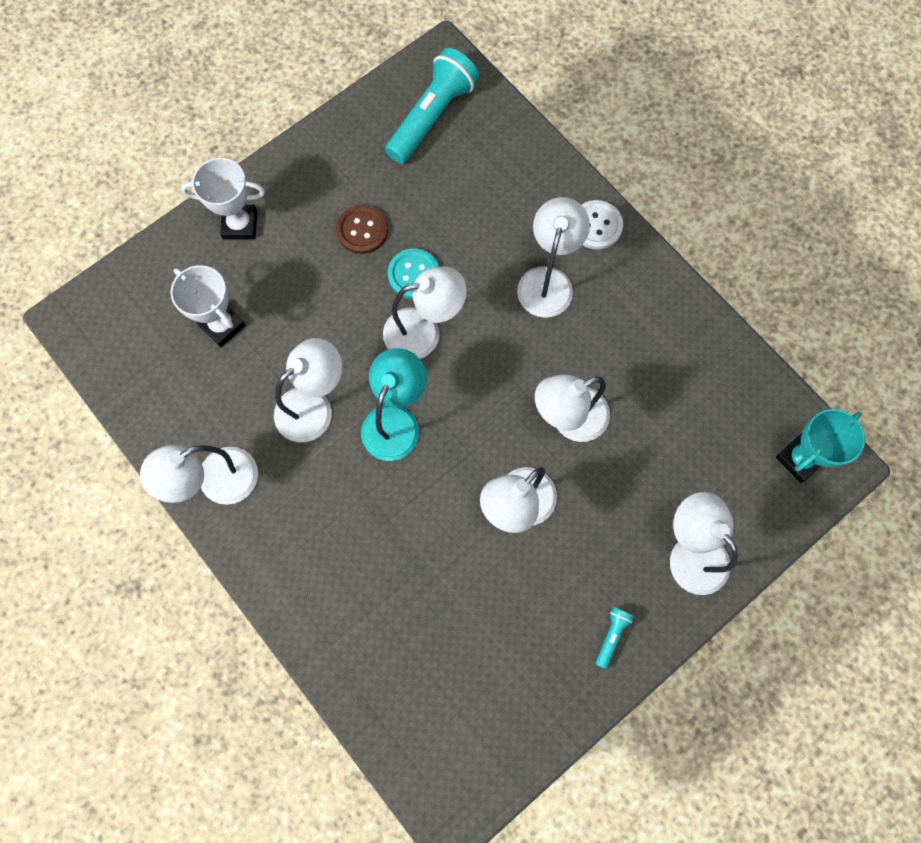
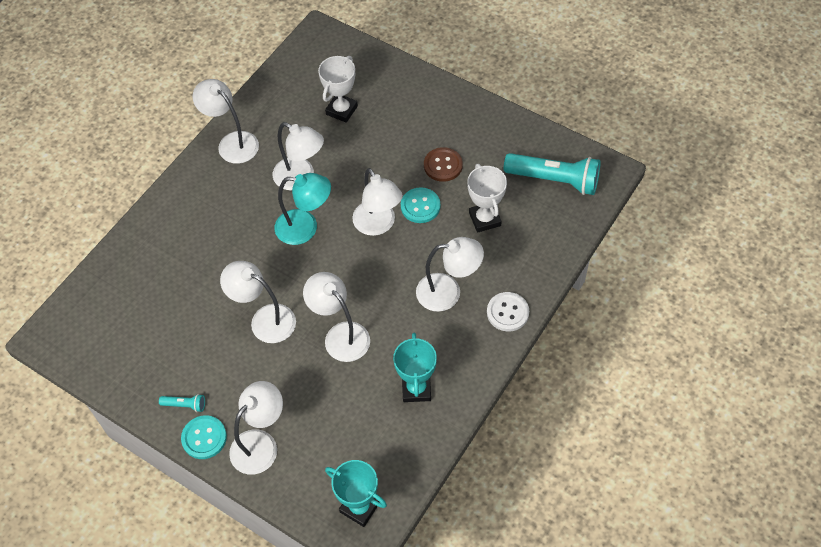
camera: 75 degrees right, 15 degrees down
(240, 225) = (419, 96): white trophy -> white trophy (484, 219)
(664, 621) = (204, 438): none -> turquoise button
(666, 354) = (416, 389): none -> turquoise trophy

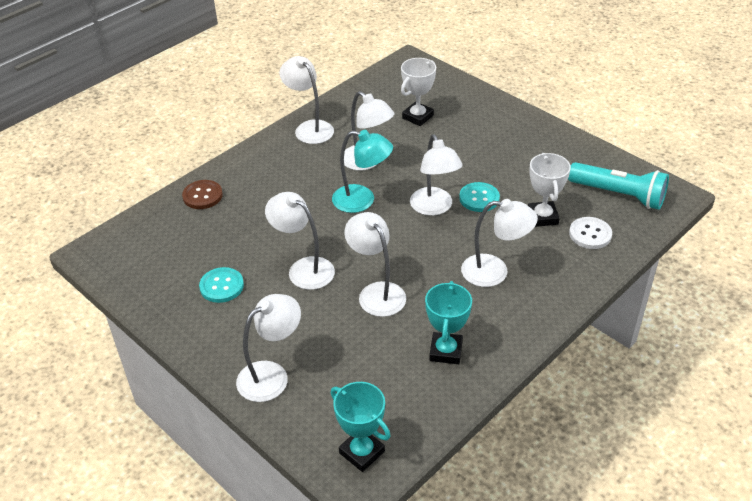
camera: 10 degrees right, 15 degrees down
(185, 405) = (204, 329): turquoise flashlight -> none
(204, 438) = (215, 361): turquoise button -> turquoise button (221, 286)
(443, 165) = (507, 169): brown button -> brown button (202, 196)
(507, 312) = (554, 298): white button -> white button (590, 234)

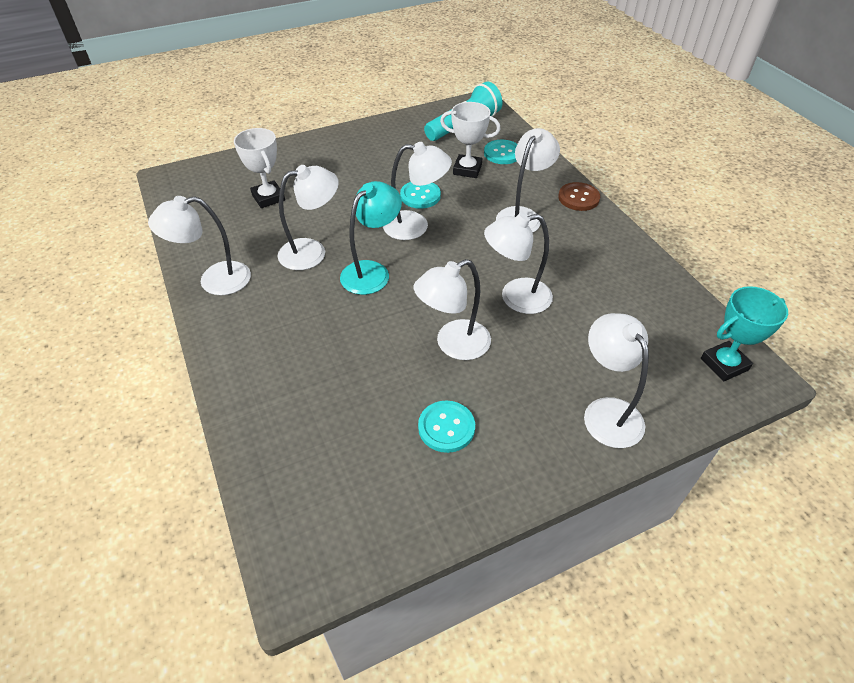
camera: 70 degrees left, 5 degrees up
(202, 196) = (264, 412): brown button -> brown button (578, 198)
(445, 351) = (610, 273): turquoise trophy -> none
(590, 234) = (502, 153): white button -> turquoise button

